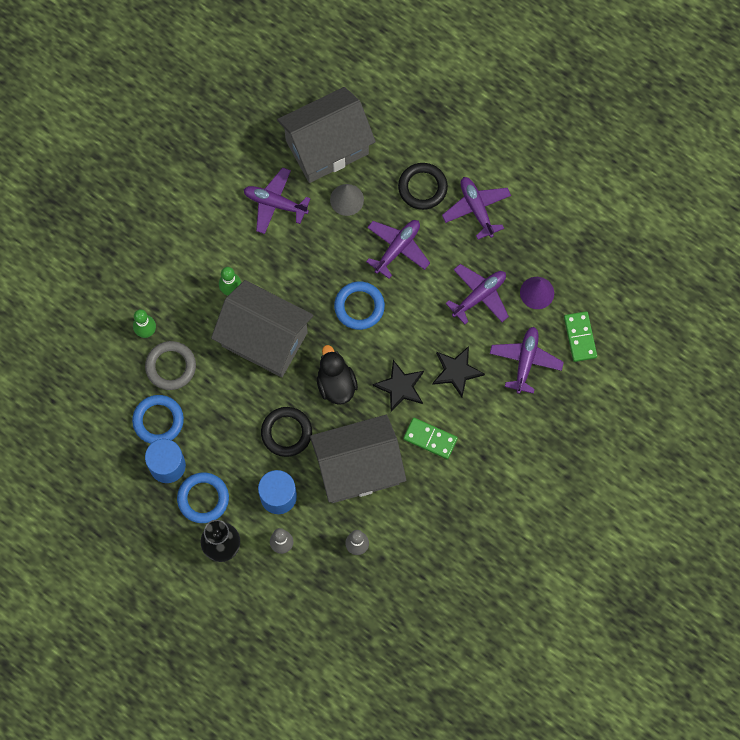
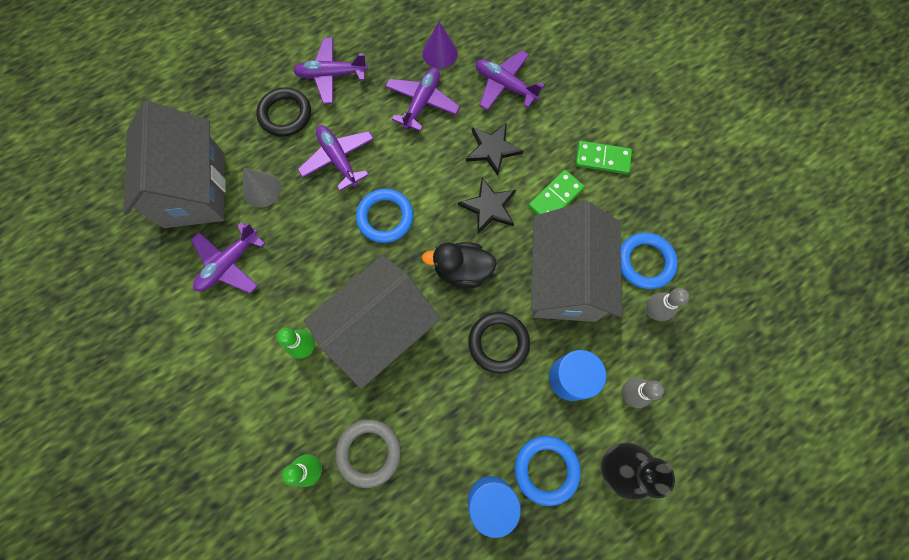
camera: 70 degrees left, 0 degrees up
(158, 420) = (430, 492): blue ring -> blue ring (645, 262)
(479, 296) = (422, 102): purple plane -> purple plane turned 45 degrees clockwise
(580, 337) = (499, 33): green domino -> green domino (602, 159)

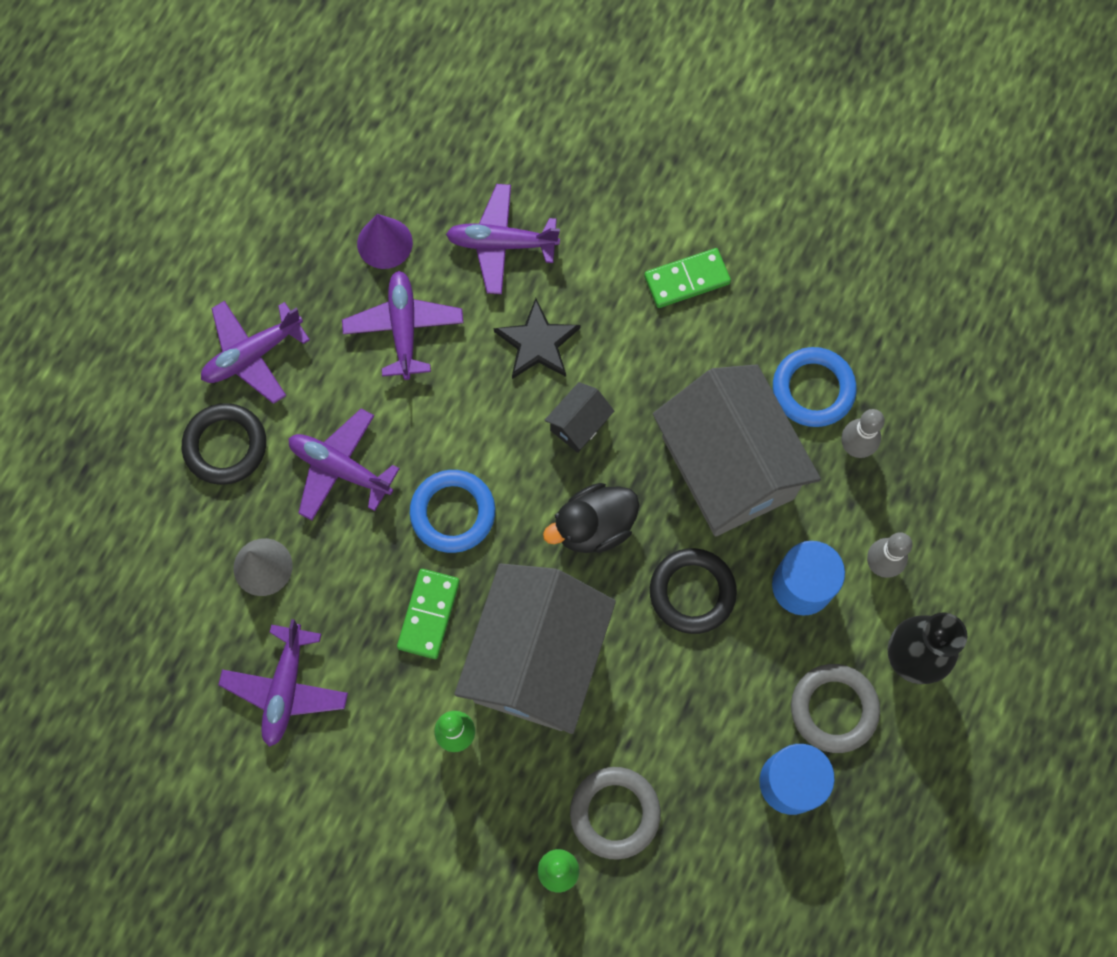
camera: 30 degrees left, 0 degrees up
(194, 189) = (169, 617): grey house -> none
(489, 207) = (579, 424): black star -> black house
(546, 469) = (833, 709): blue ring -> grey ring
(555, 197) = (656, 365): green domino -> green domino (428, 614)

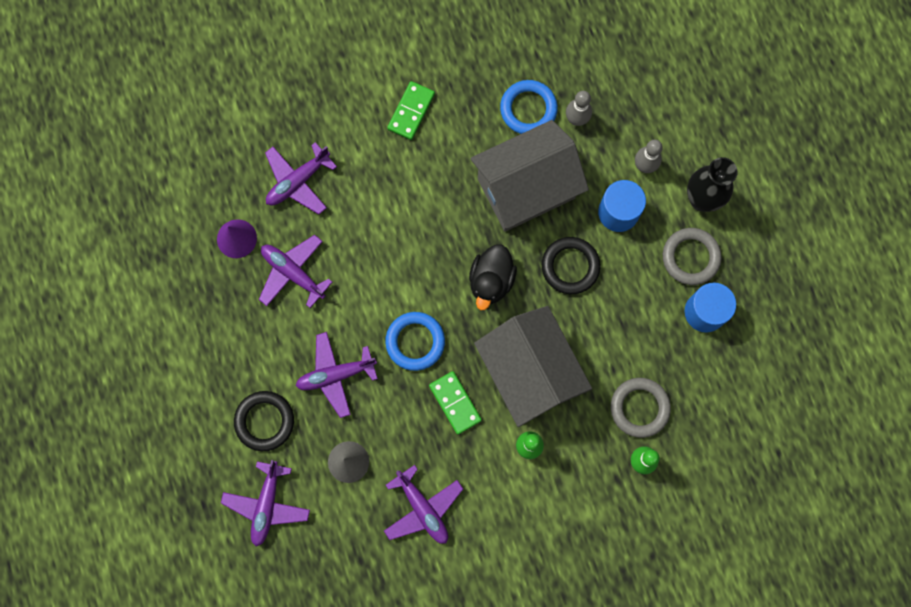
camera: 45 degrees left, 5 degrees up
(253, 355) = (229, 362): purple plane -> purple plane (267, 505)
(537, 343) = (369, 215): black star -> none
(579, 424) = (432, 237): black house -> none
(727, 467) = (526, 188): grey house -> grey house turned 45 degrees counterclockwise

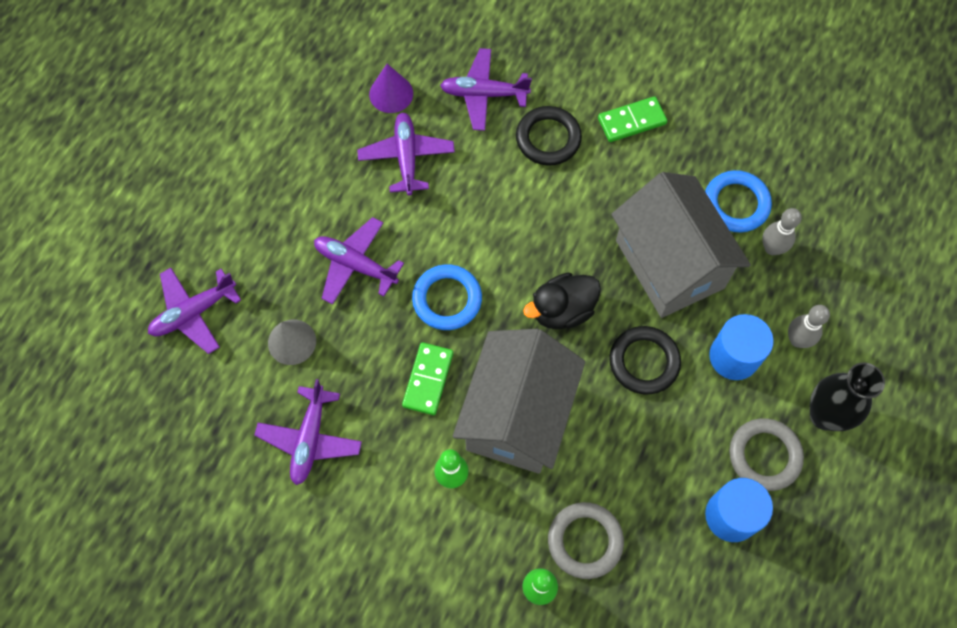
camera: 45 degrees right, 10 degrees down
(264, 421) = (262, 247): black ring -> black ring (548, 138)
(526, 188) = (669, 264): grey house -> grey house turned 45 degrees clockwise

